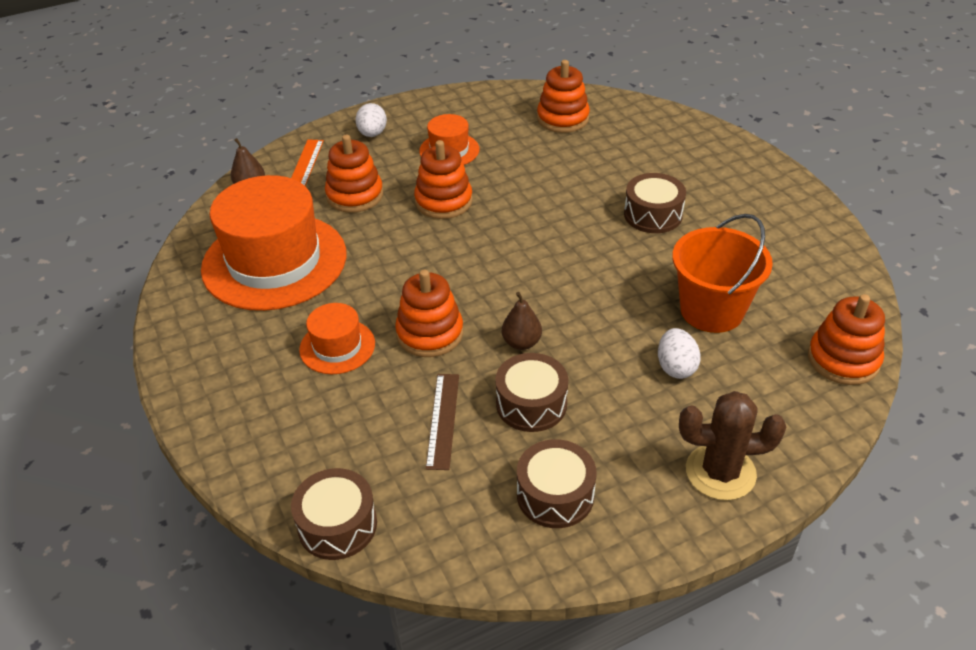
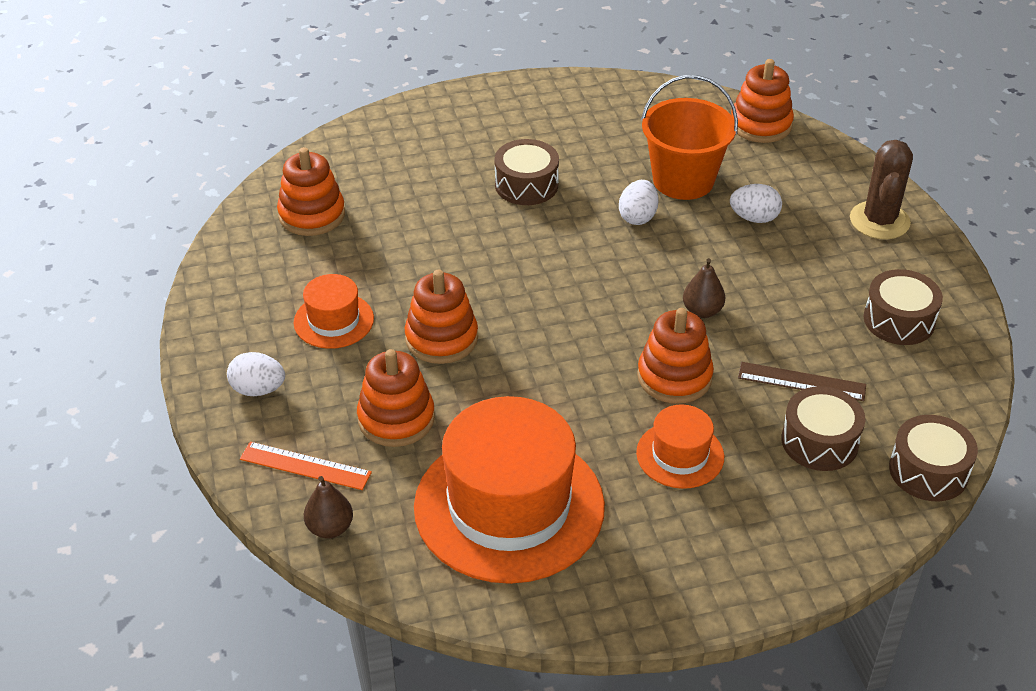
camera: 80 degrees left, 0 degrees up
(531, 404) = (788, 317): brown drum -> brown drum (819, 441)
(639, 286) = (637, 217): none -> white egg

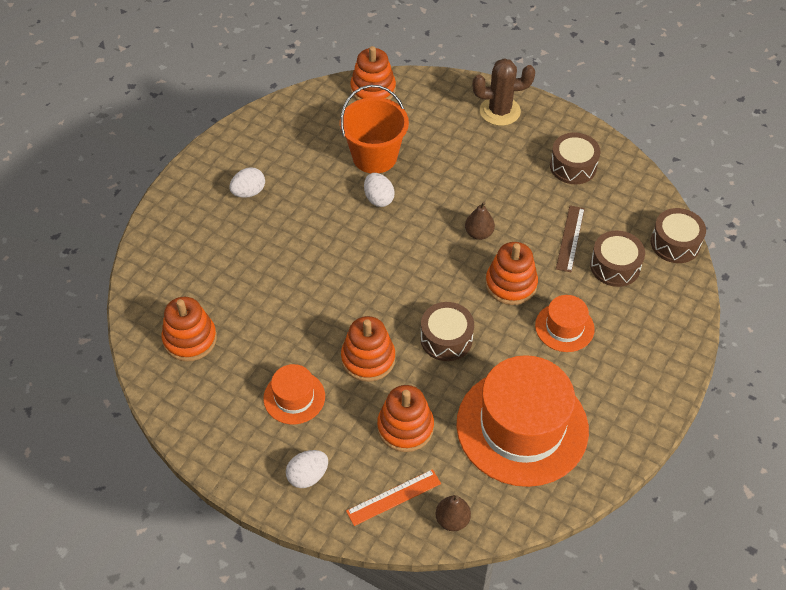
camera: 45 degrees left, 10 degrees up
(526, 185) = (292, 223): brown drum -> brown drum (446, 339)
(754, 218) = (438, 155): white egg -> white egg (249, 192)
(801, 382) = (570, 238): brown ruler -> brown ruler turned 45 degrees counterclockwise
(879, 221) = (500, 111): brown cactus -> brown cactus turned 60 degrees counterclockwise

